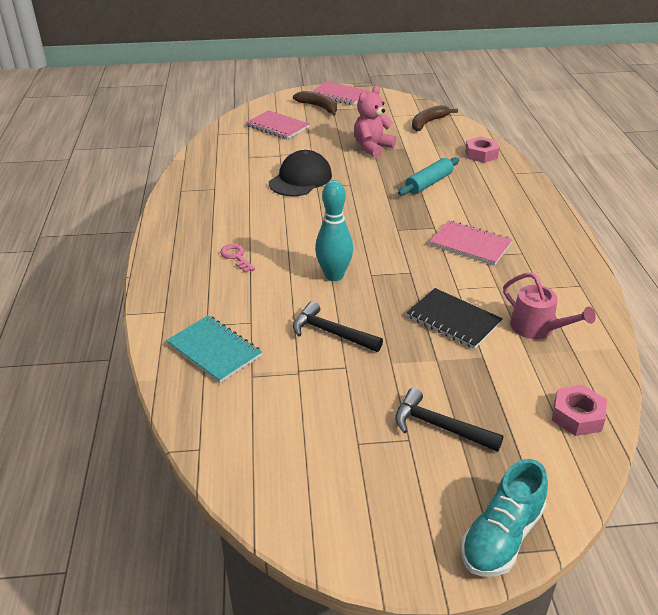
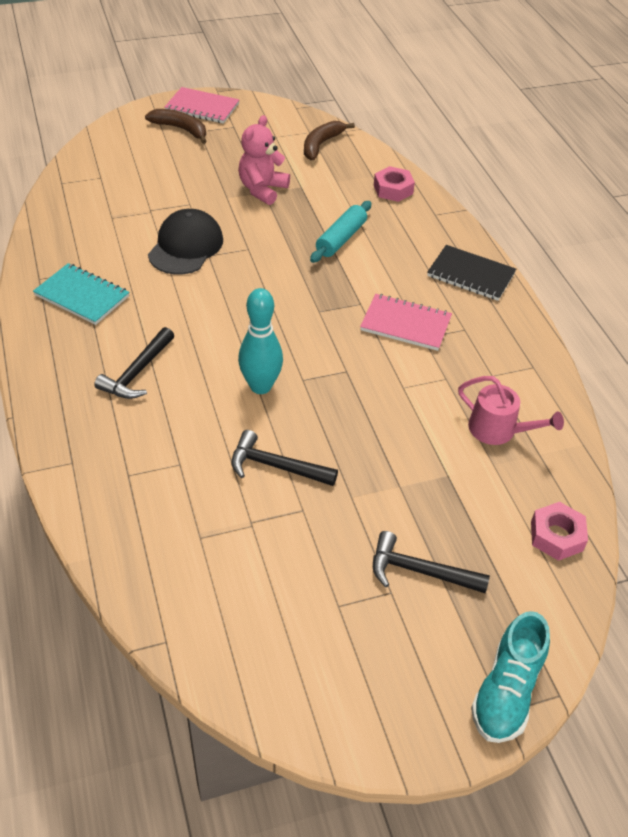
camera: 15 degrees left, 10 degrees up
(214, 350) = (147, 509): turquoise notebook -> turquoise notebook (82, 296)
(236, 257) = (137, 372): pink key -> black hammer
(277, 127) = (136, 165): pink notebook -> none
(453, 320) = (407, 431): black notebook -> black notebook (471, 275)

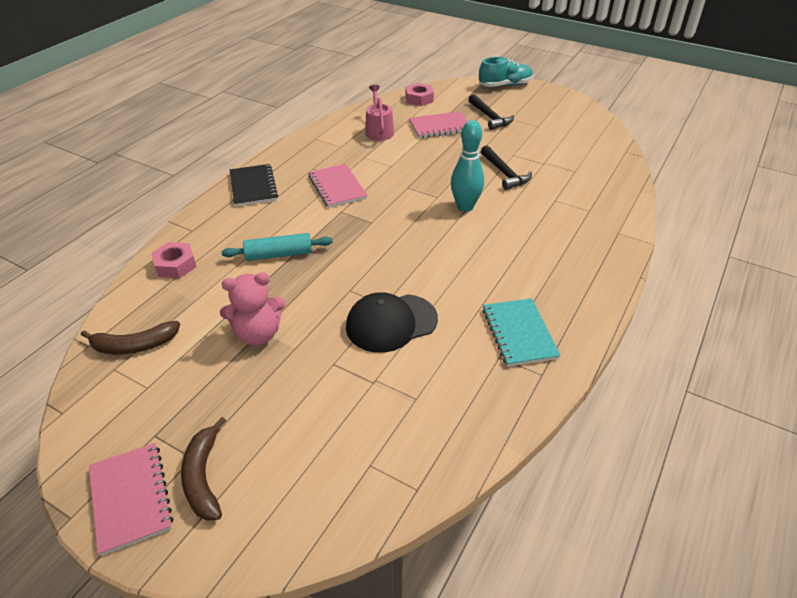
camera: 130 degrees left, 5 degrees down
(137, 372) = (531, 255): black hammer -> none
(449, 495) = (439, 127): none -> pink notebook

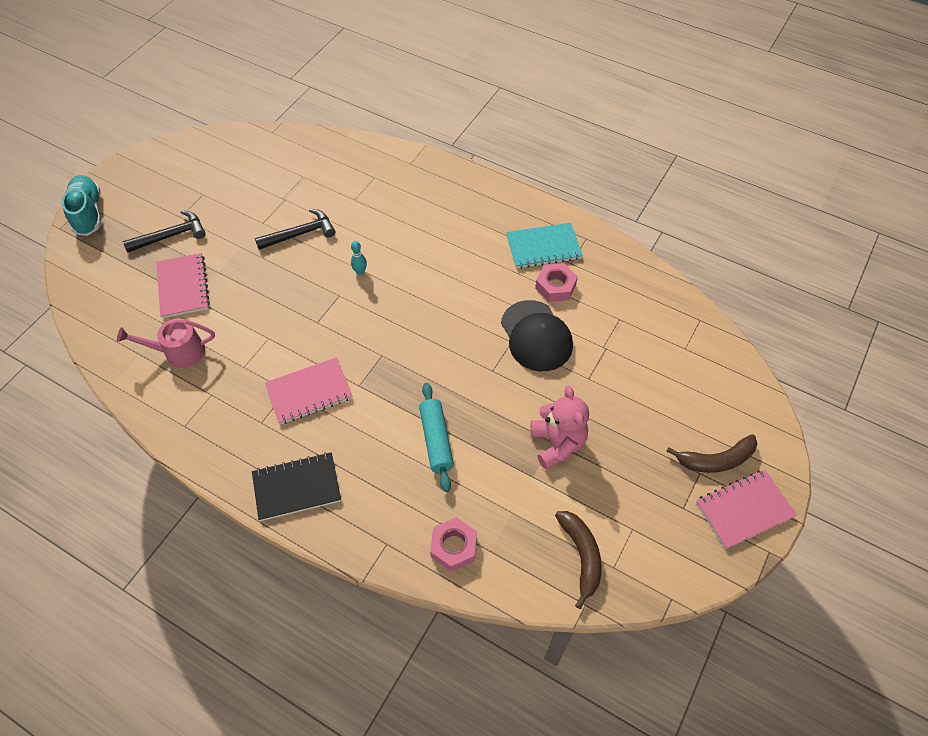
camera: 90 degrees left, 15 degrees up
(419, 99) = (100, 306): pink nut -> pink nut (555, 286)
(465, 207) = (360, 272): turquoise bowling pin -> turquoise bowling pin, size x0.46

